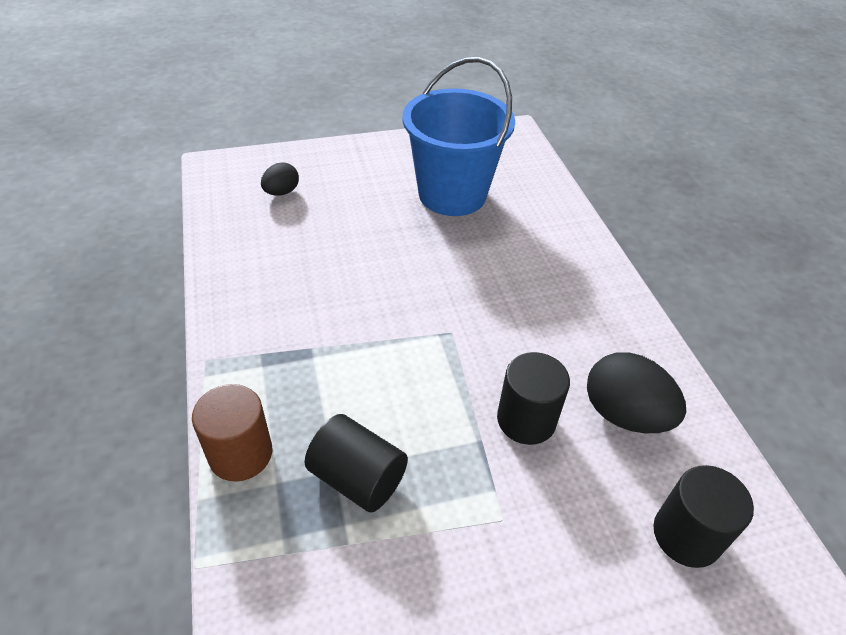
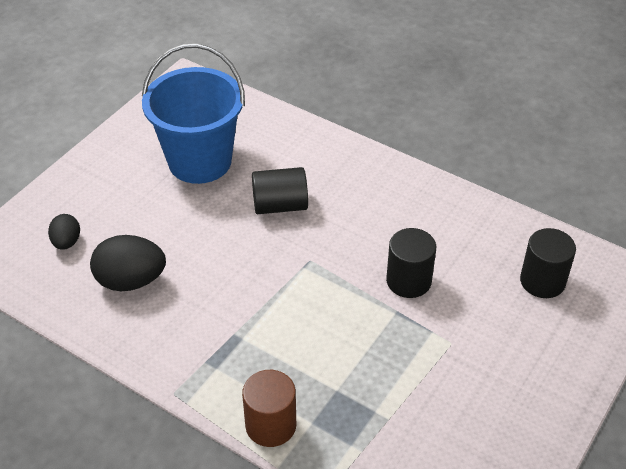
camera: 40 degrees left, 0 degrees up
(358, 478) = (354, 383): black cylinder -> black cylinder (280, 205)
(624, 414) = (456, 239): black egg -> black egg (131, 281)

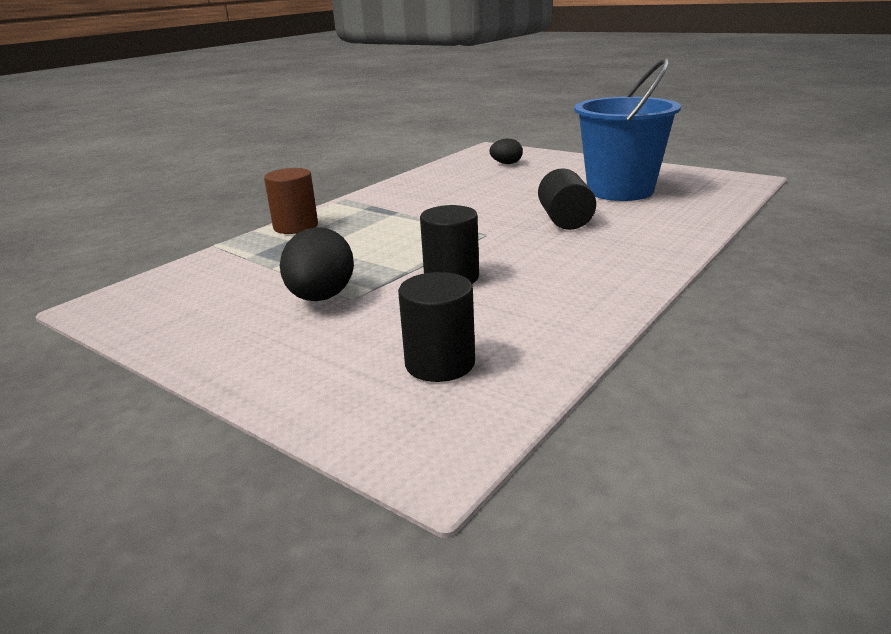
camera: 95 degrees right, 20 degrees down
(131, 281) = (464, 181): black egg -> black egg (321, 298)

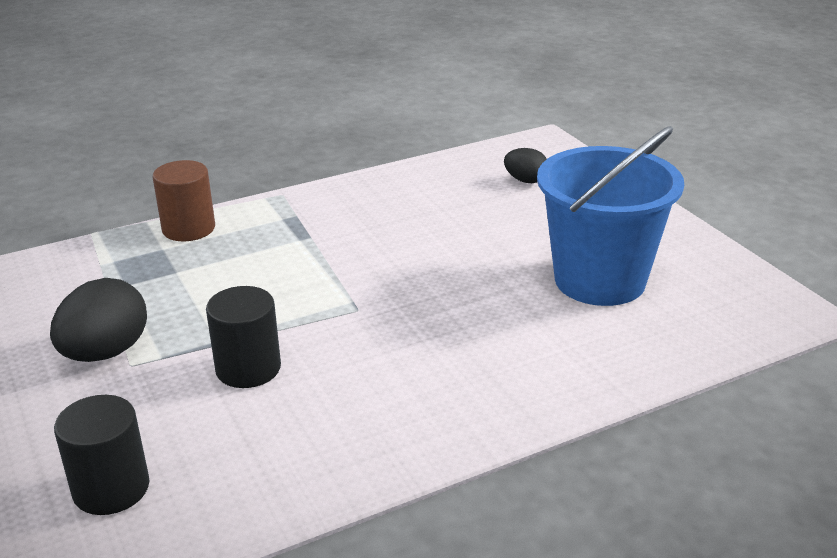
camera: 25 degrees right, 5 degrees up
(565, 220) = (468, 315): black cylinder -> none

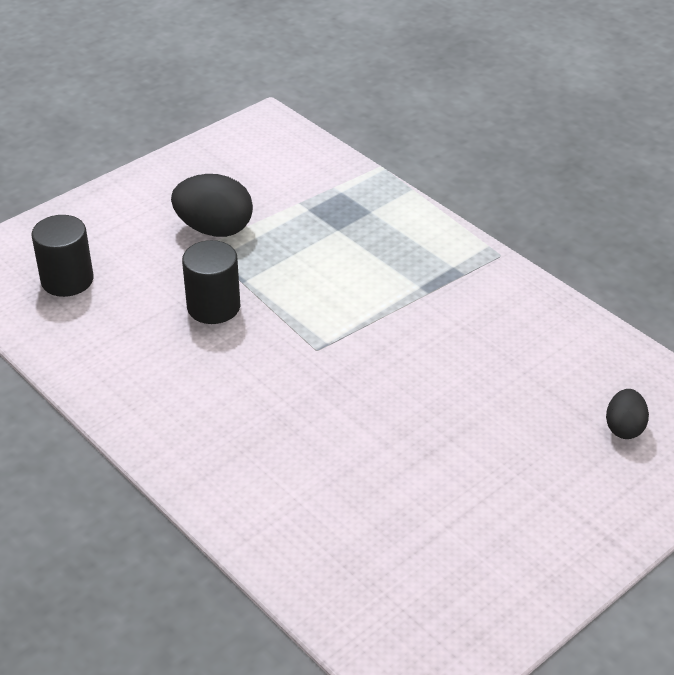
camera: 75 degrees right, 10 degrees up
(188, 229) = (410, 216): brown cylinder -> none
(600, 280) = (427, 513): blue bucket -> none

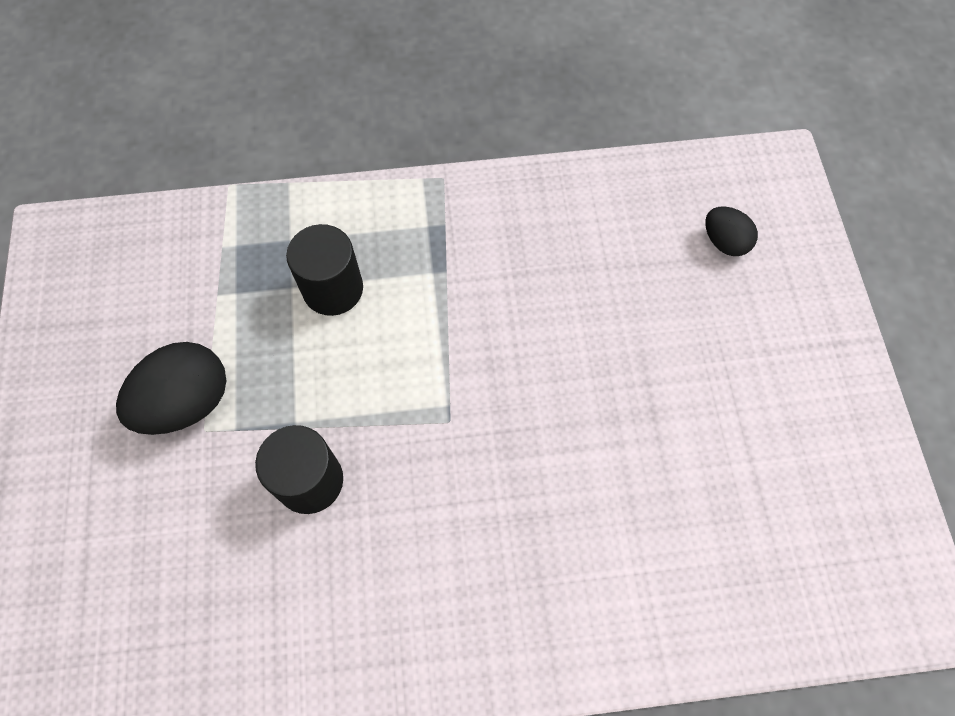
camera: 55 degrees left, 25 degrees up
(67, 280) = (136, 614): black cylinder -> black cylinder (333, 289)

